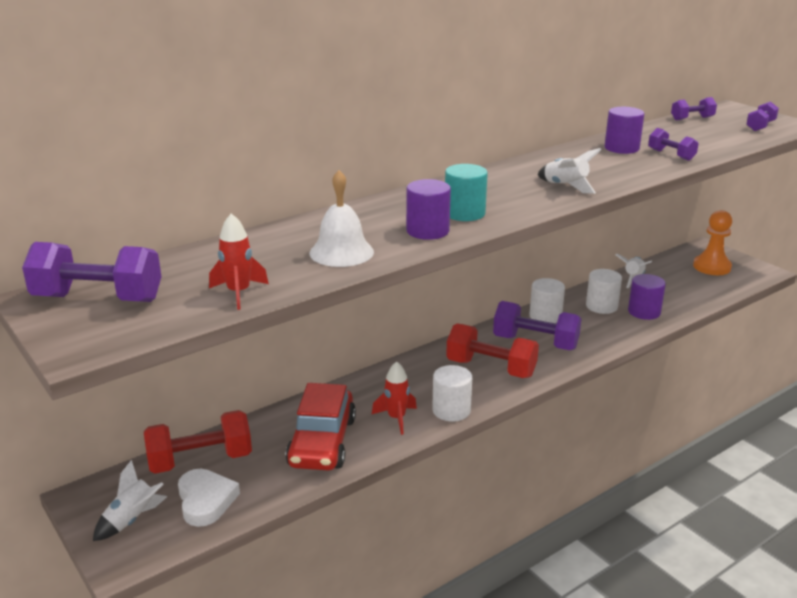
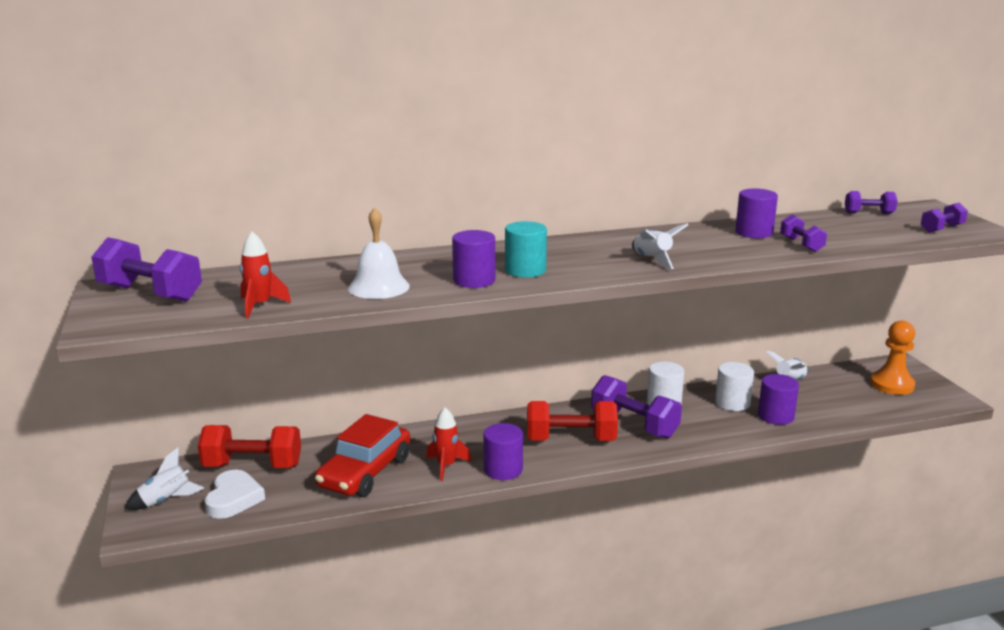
camera: 20 degrees right, 5 degrees down
(451, 410) = (503, 469): white cylinder -> purple cylinder
(491, 368) = (570, 440): red dumbbell -> red dumbbell turned 45 degrees counterclockwise

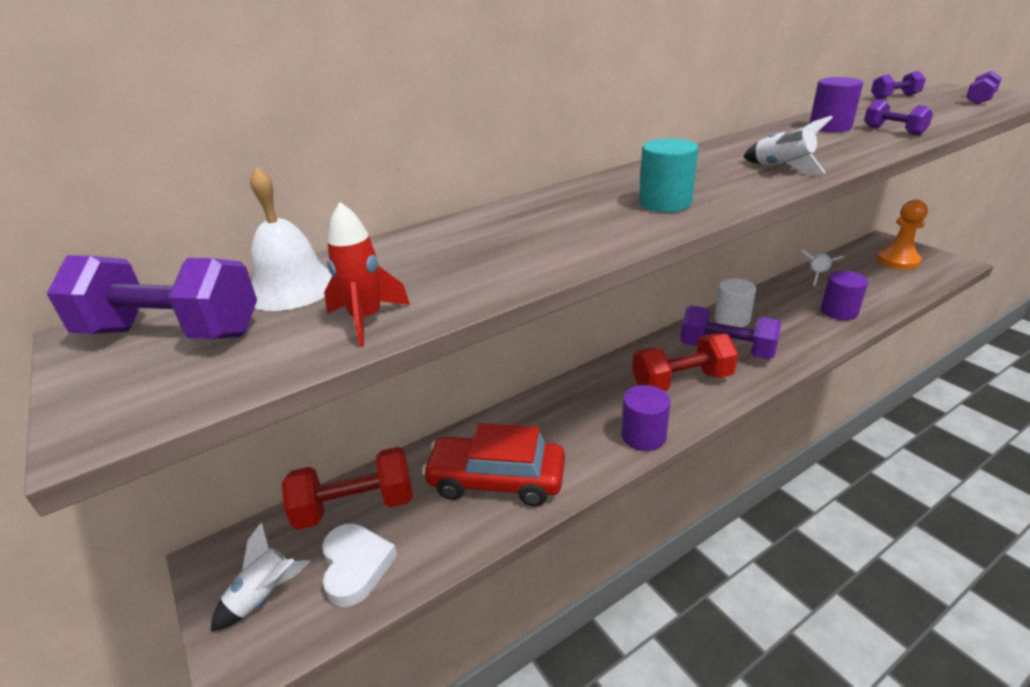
camera: 15 degrees left, 10 degrees up
(365, 472) = (496, 480): red car -> red car turned 90 degrees clockwise
(378, 287) = (511, 257): white bell -> white bell (292, 288)
(446, 466) = (581, 447): red rocket -> none
(474, 280) = (622, 226): purple cylinder -> none
(732, 403) = (790, 306): white cylinder -> none

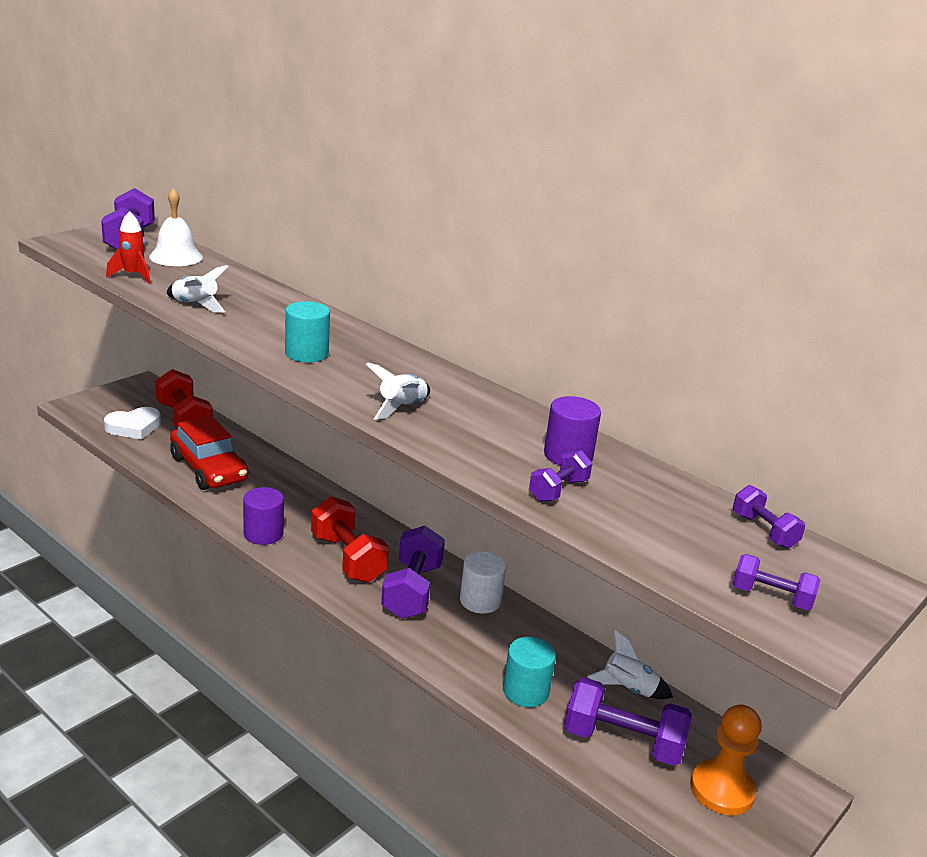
camera: 70 degrees right, 5 degrees down
(264, 596) = (115, 403): white rocket -> white rocket (195, 305)
(496, 480) = (209, 469): red car -> red car turned 150 degrees clockwise
(839, 312) = (525, 691): purple cylinder -> turquoise cylinder
(873, 284) = (623, 742): none -> purple dumbbell

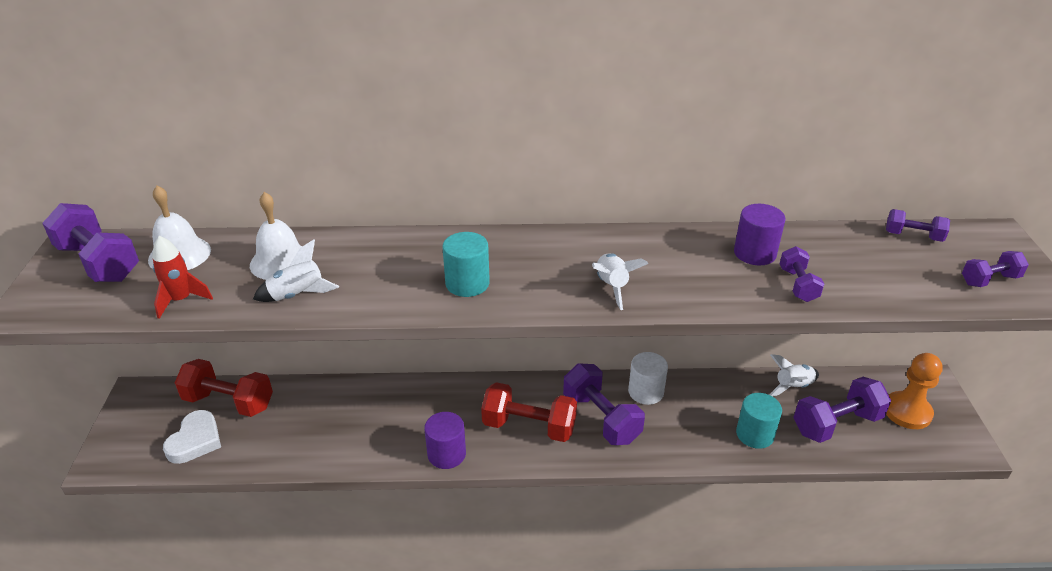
camera: 40 degrees left, 10 degrees up
(209, 469) = (320, 431): red car -> none
(221, 286) = (280, 261): none -> white bell

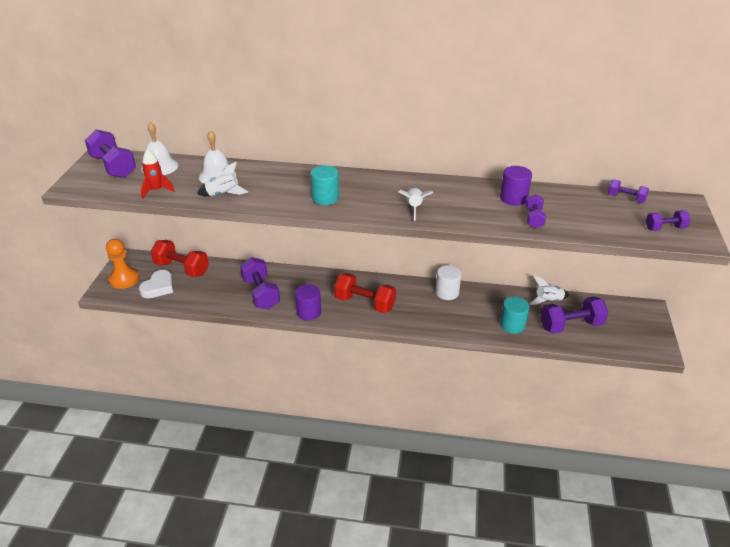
camera: 10 degrees right, 0 degrees up
(601, 418) = (413, 304): purple dumbbell -> purple dumbbell (261, 294)
(907, 412) = (623, 324): orange pawn -> orange pawn (124, 279)

